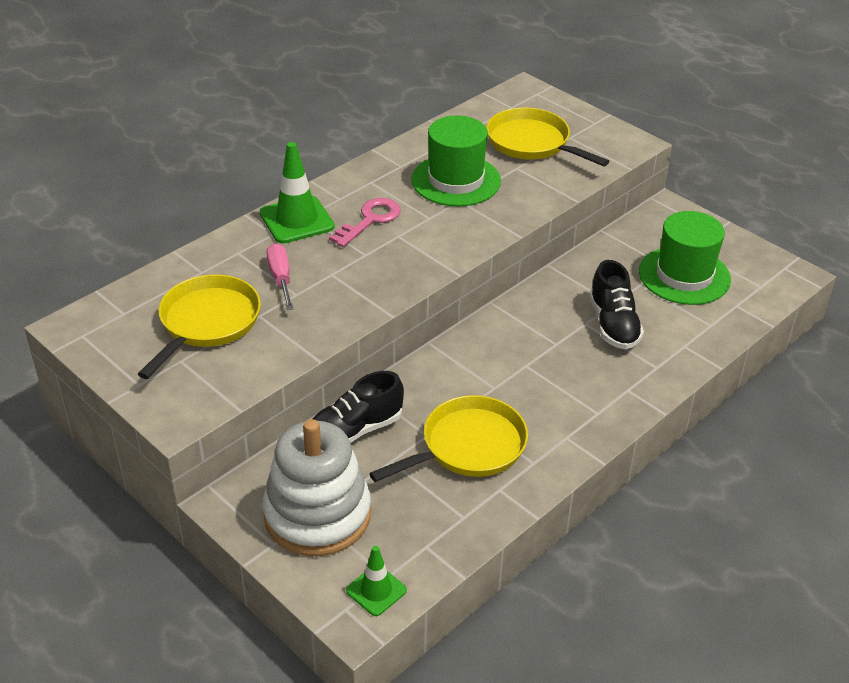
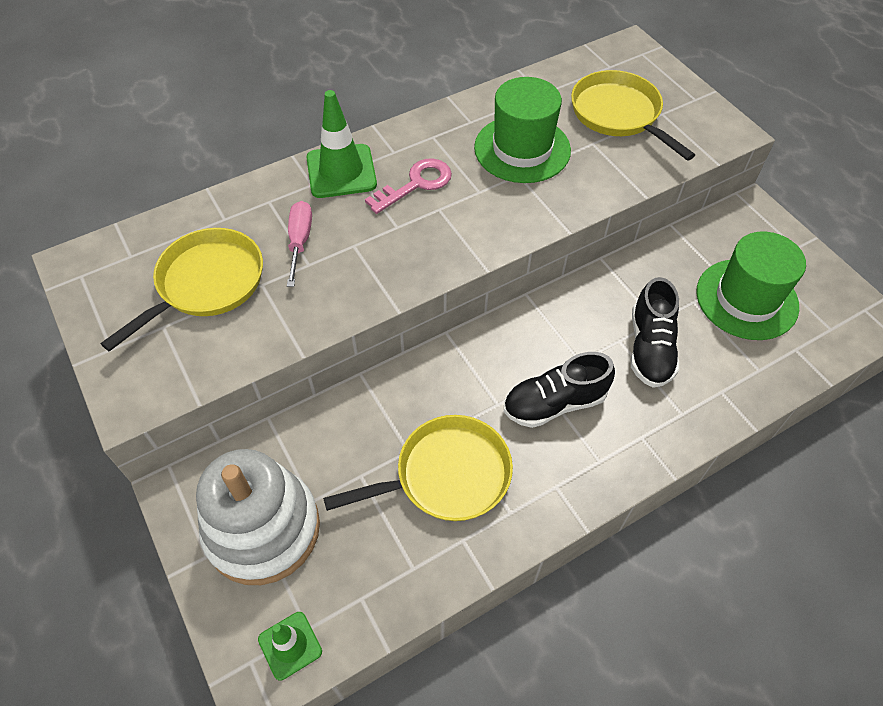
camera: 15 degrees right, 15 degrees up
(355, 431) = (335, 429): black shoe -> black shoe (554, 403)

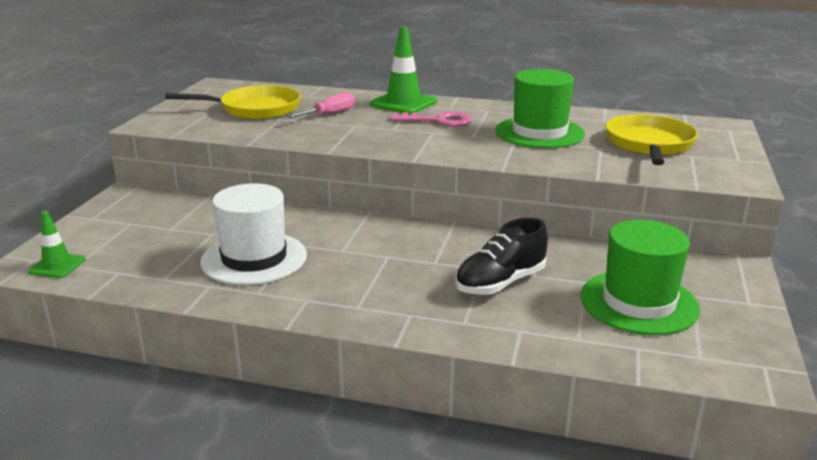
camera: 45 degrees right, 30 degrees down
(263, 529) = (131, 224): white stacking toy -> none
(446, 475) = (254, 258): yellow pan -> white hat
(554, 403) = (379, 269): black shoe -> none

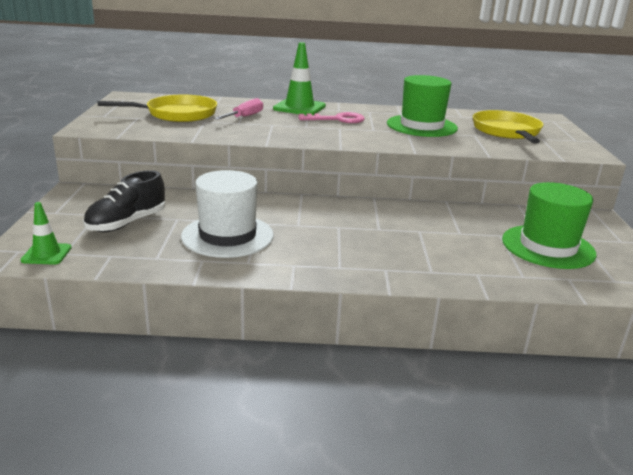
camera: 15 degrees left, 0 degrees up
(500, 283) = (439, 240): black shoe -> black shoe (127, 223)

